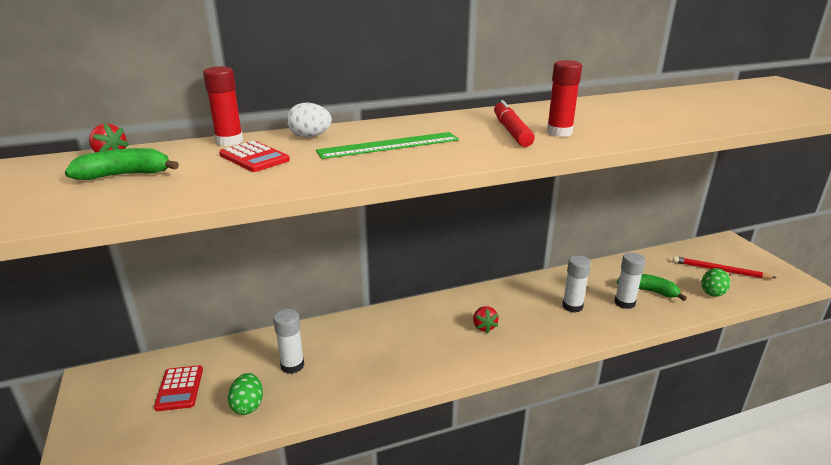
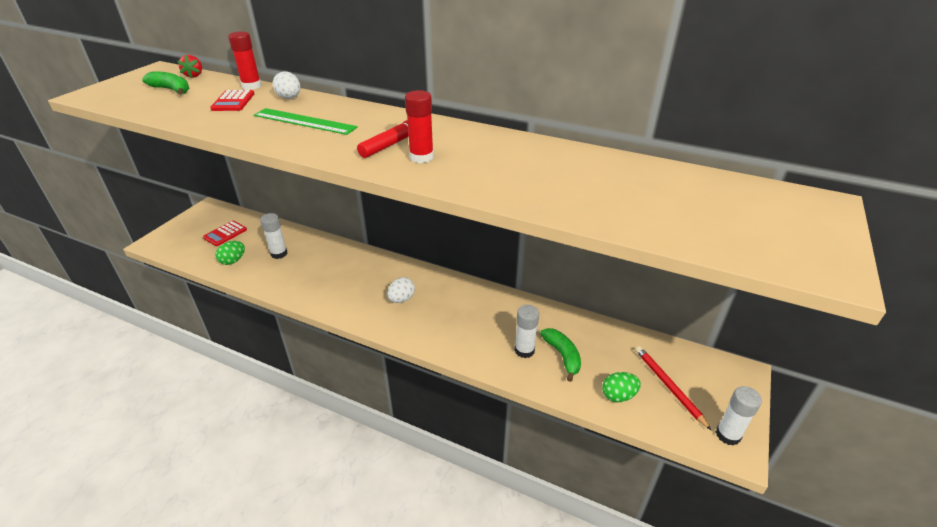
camera: 45 degrees right, 10 degrees up
(484, 326) = (401, 299): red strawberry -> white egg
(572, 306) = (481, 326): white glue stick -> white glue stick (727, 435)

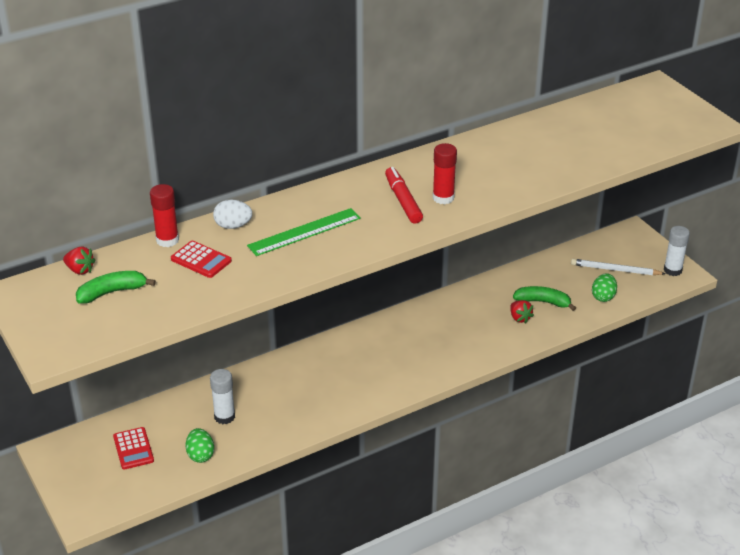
camera: 55 degrees left, 0 degrees up
(401, 299) = (389, 358): white egg -> none
(524, 350) = (519, 318): white glue stick -> red strawberry
(668, 386) = (615, 270): red pencil -> white pencil

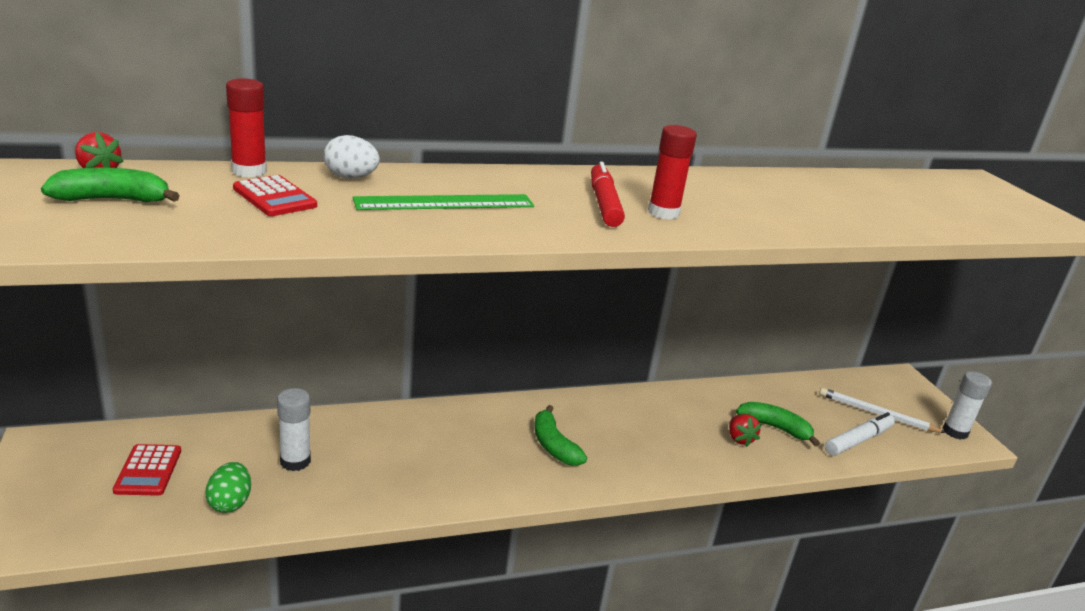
camera: 10 degrees right, 10 degrees down
(392, 358) = (553, 445): none -> green banana
(603, 297) = (857, 440): green egg -> white marker

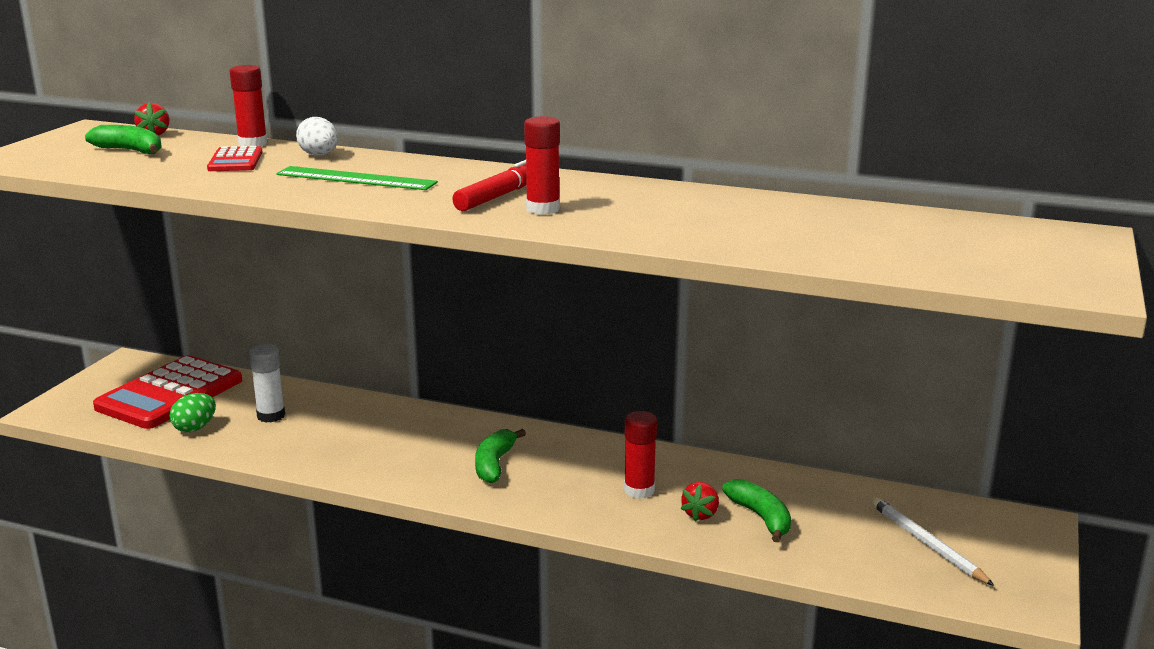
camera: 40 degrees right, 5 degrees down
(148, 470) = (170, 394): red calculator -> red calculator, size x2.06
(679, 432) = (639, 490): none -> red glue stick
(857, 440) = (852, 558): white marker -> none
(955, 432) = (1019, 592): white glue stick -> none

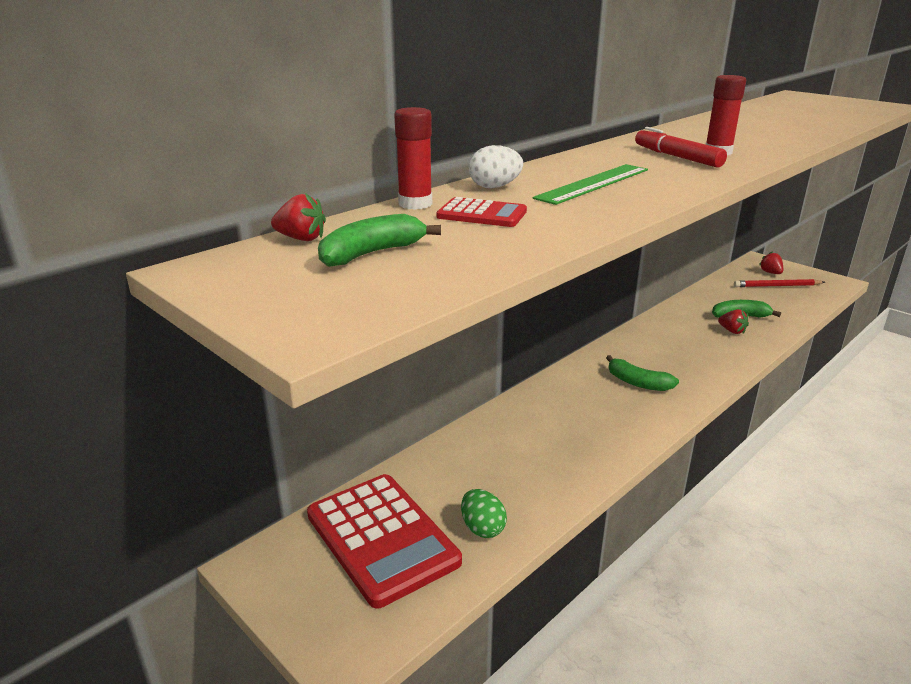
camera: 65 degrees left, 5 degrees up
(271, 416) = (486, 474): white glue stick -> none
(639, 490) = (695, 342): red glue stick -> none
(927, 544) = (777, 286): white pencil -> red pencil
(983, 536) = (770, 273): none -> red strawberry

